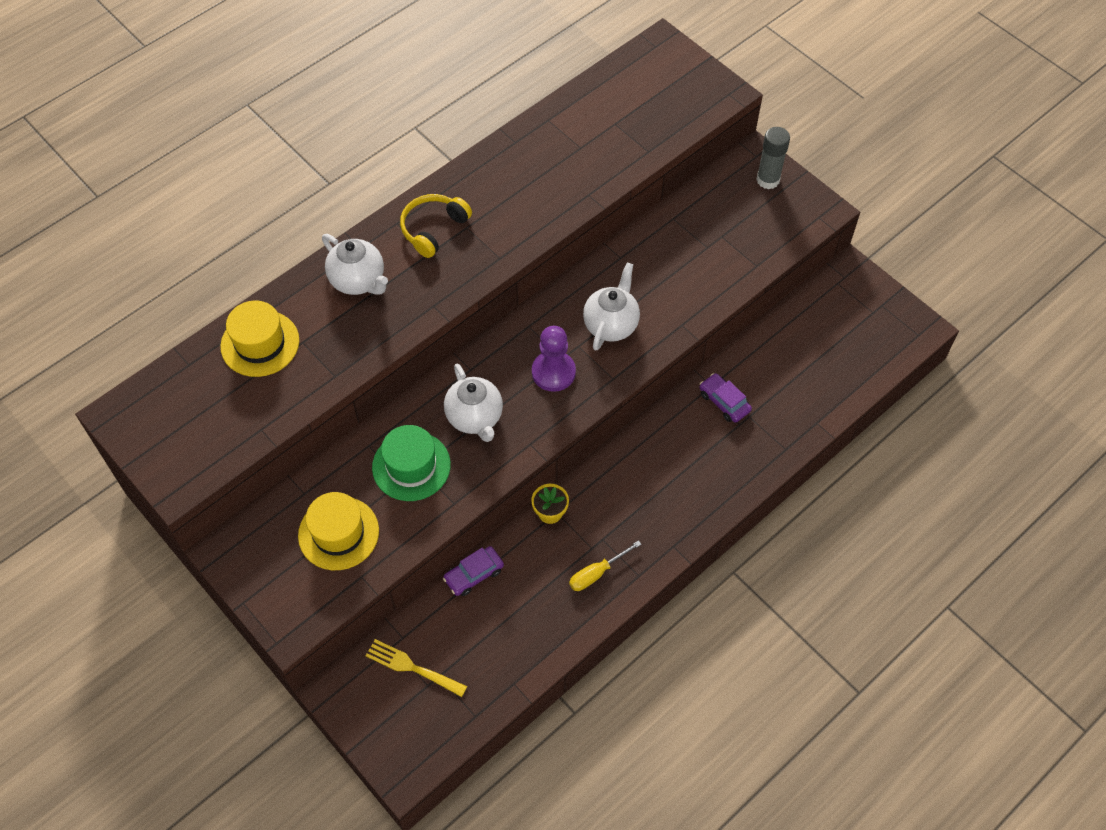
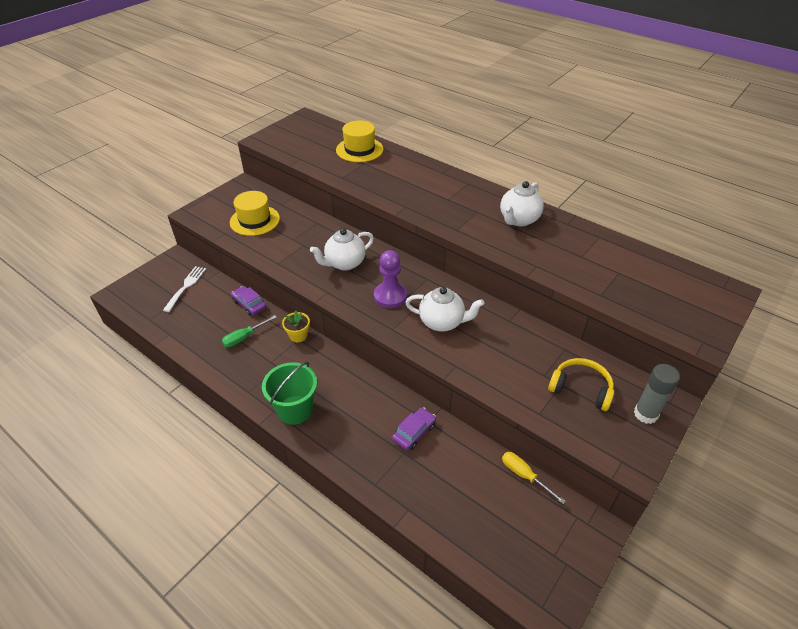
camera: 80 degrees right, 15 degrees down
(358, 281) = (416, 175): white teapot -> white teapot (518, 220)
(411, 466) = (304, 241): green hat -> none
(412, 667) = (186, 286): yellow fork -> white fork
(433, 229) = (469, 198): yellow headphones -> yellow headphones (581, 389)
(540, 581) = (244, 337): none -> green screwdriver
(597, 573) = (250, 367): yellow screwdriver -> yellow screwdriver (524, 476)
(675, 522) = (295, 410): none -> green bucket

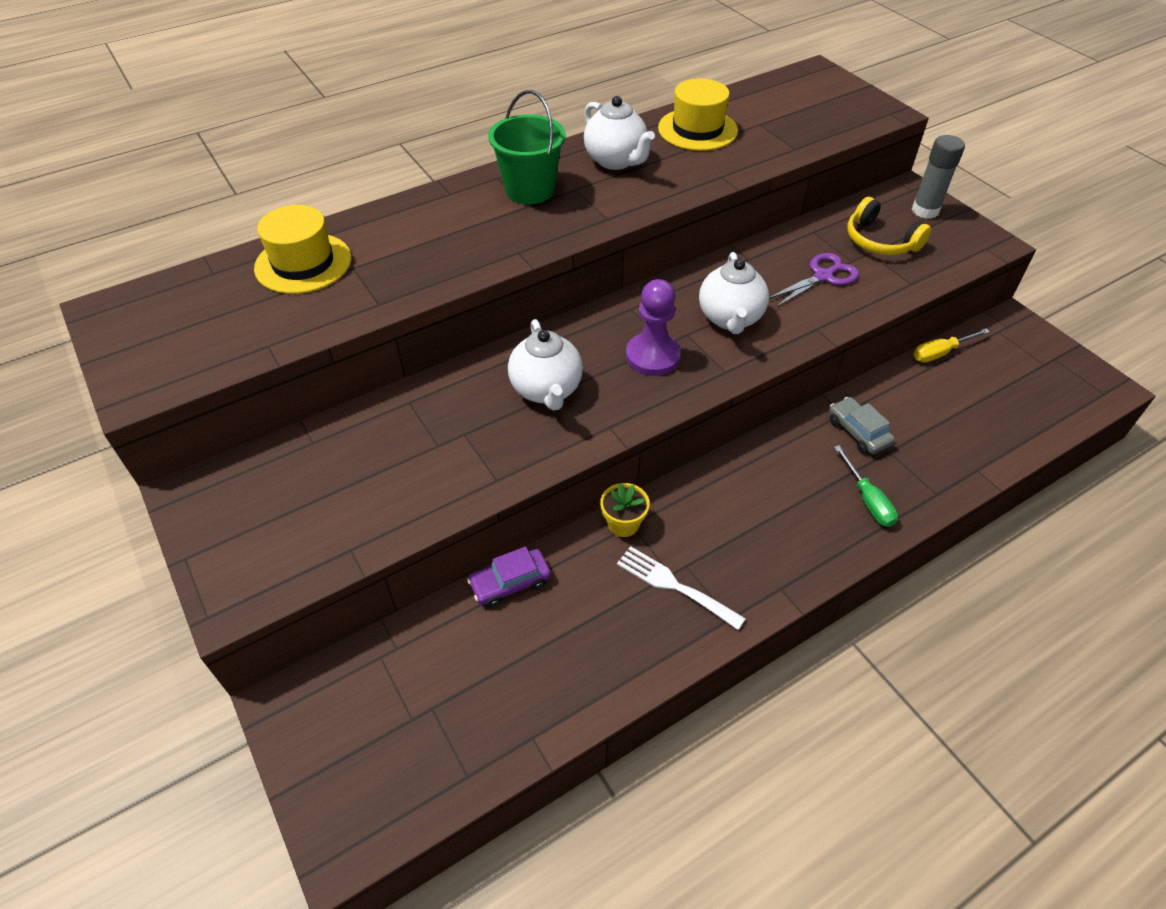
camera: 70 degrees left, 5 degrees up
(186, 286) = (397, 690): white fork -> white fork (674, 586)
(244, 337) = (596, 604): green screwdriver -> green screwdriver (867, 499)
(255, 220) = (339, 493): yellow hat -> yellow hat (697, 129)
(295, 410) = (785, 559): green bucket -> green bucket (530, 190)
(414, 432) = (858, 432): purple car -> grey car
(442, 322) = (730, 318): white teapot -> white teapot turned 150 degrees clockwise
(514, 361) = (823, 276): none -> purple scissors
(581, 389) = (880, 241): yellow headphones -> yellow headphones turned 90 degrees counterclockwise

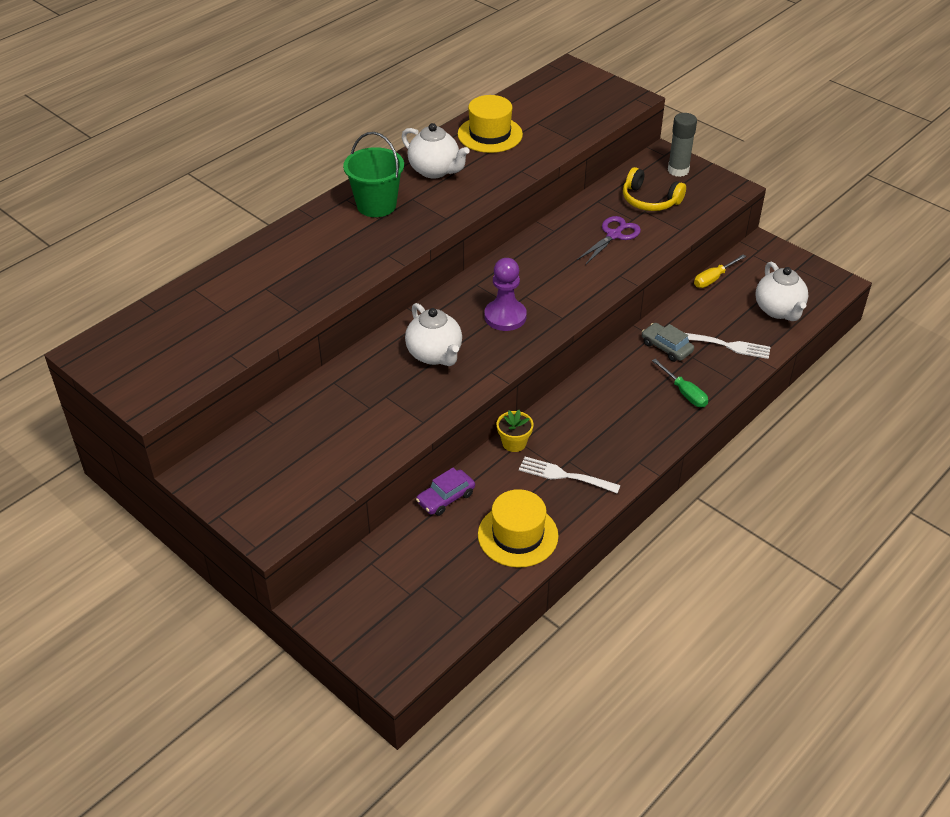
camera: 15 degrees left, 5 degrees down
(303, 263) = (224, 291): yellow hat -> yellow hat (518, 535)
(730, 318) = (554, 279): white teapot -> white teapot (778, 310)
(941, 445) = (728, 345): none -> white fork

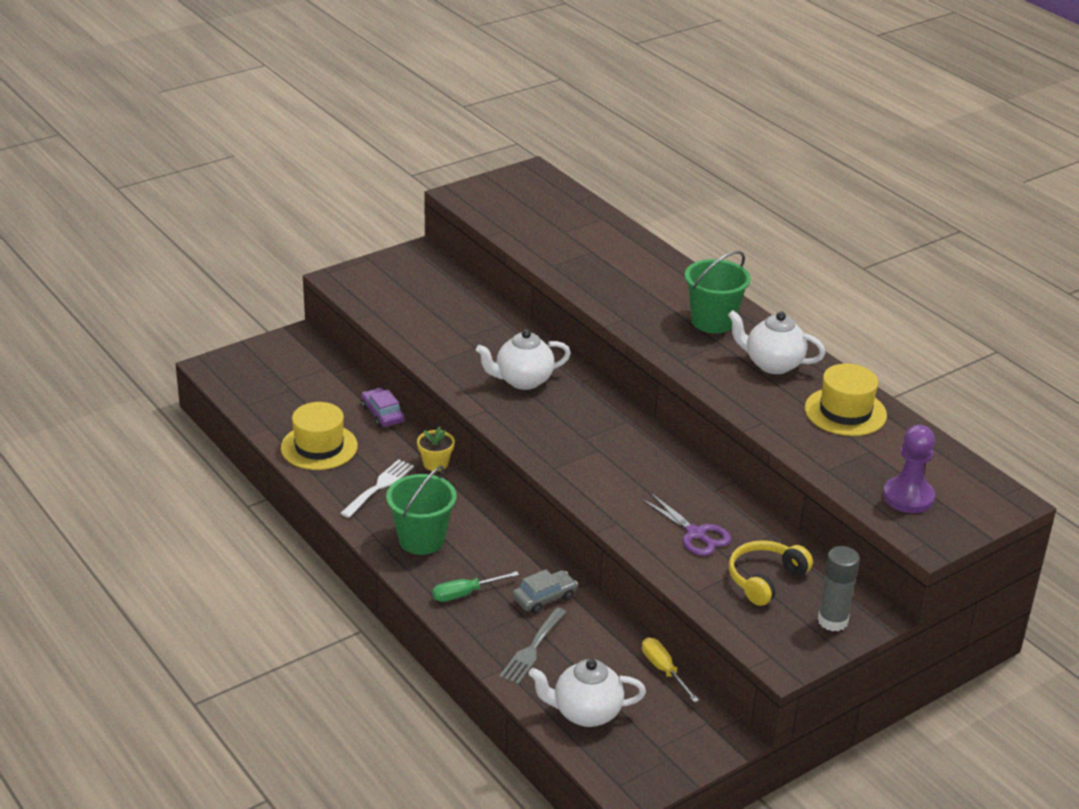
camera: 100 degrees right, 10 degrees down
(435, 170) = (772, 364): white teapot -> white teapot turned 60 degrees clockwise
(505, 316) = (567, 431): purple pawn -> purple pawn (908, 497)
(628, 432) = (421, 540): none -> green bucket
(728, 345) = (532, 649): white fork -> grey fork

